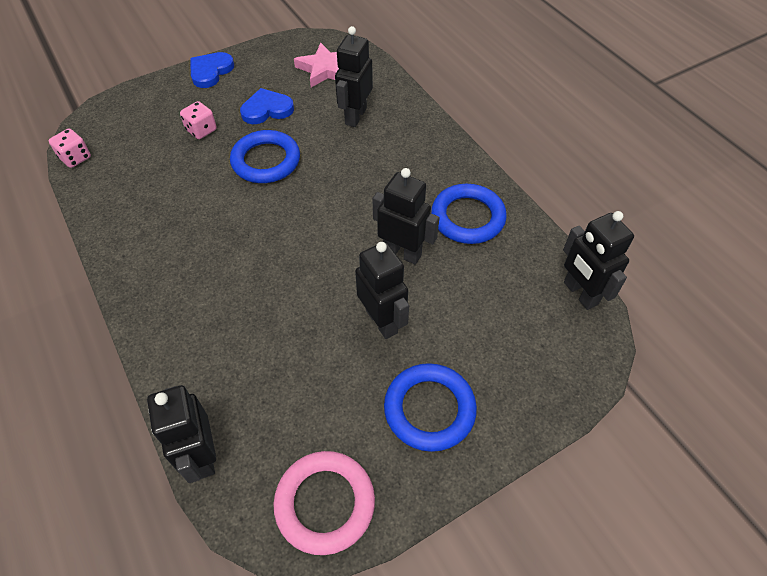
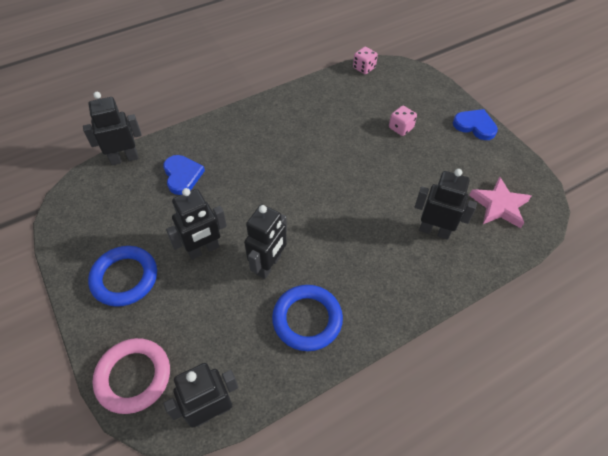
camera: 90 degrees right, 0 degrees up
(266, 161) = (369, 170): blue ring -> none
(267, 109) = (432, 166): blue heart -> blue heart (182, 175)
(325, 503) = (77, 218): pink ring -> pink ring (133, 377)

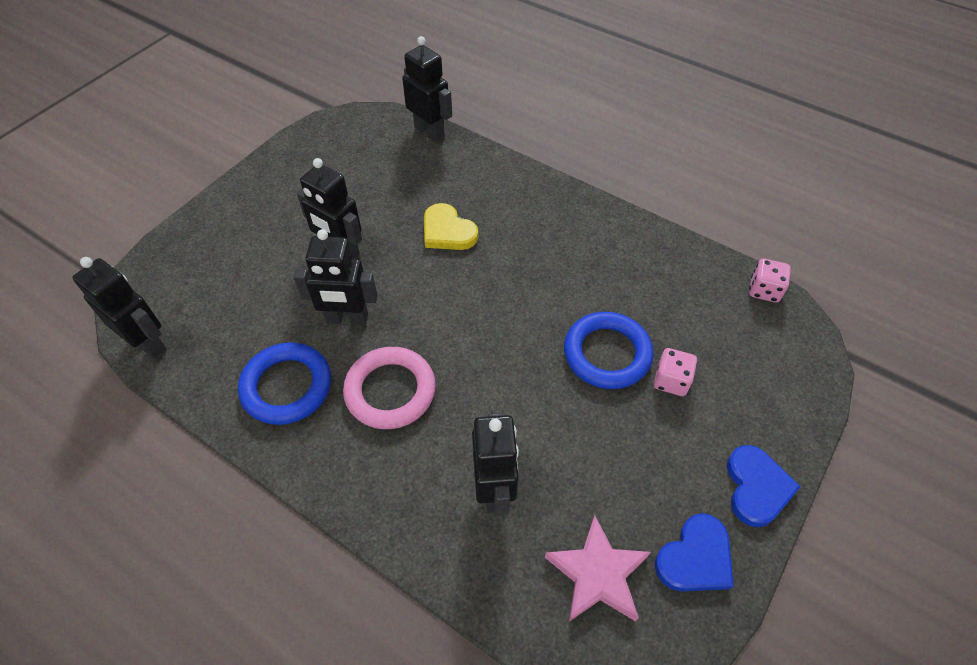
camera: 65 degrees right, 0 degrees up
(125, 278) = (277, 205): blue ring -> blue ring (607, 354)
(133, 377) = (169, 265): pink ring -> pink ring (390, 391)
(182, 175) = (434, 187): blue heart -> blue heart (695, 558)
(228, 183) = (447, 231): none -> yellow heart

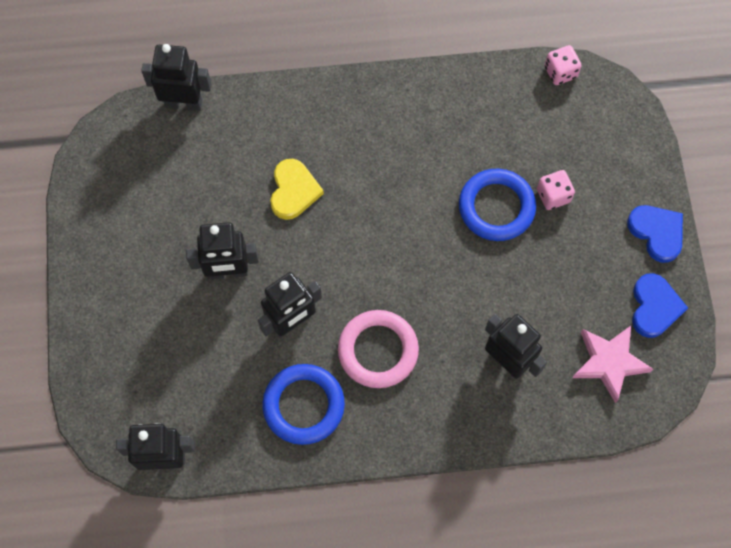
camera: 40 degrees left, 15 degrees up
(447, 231) = (293, 191): yellow heart -> yellow heart turned 90 degrees counterclockwise

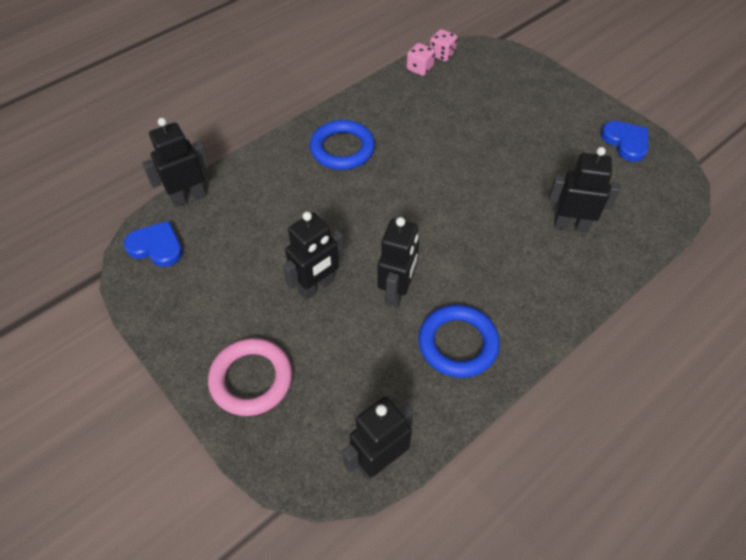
camera: 35 degrees left, 15 degrees down
(293, 191) = (322, 207): yellow heart -> none
(378, 350) = (478, 272): pink ring -> pink ring (251, 379)
(496, 207) = (473, 142): blue ring -> blue ring (342, 149)
(553, 196) = (503, 117): pink dice -> pink dice (419, 68)
(609, 362) = (633, 187): pink star -> none
(657, 233) = (584, 104): blue heart -> blue heart (156, 246)

